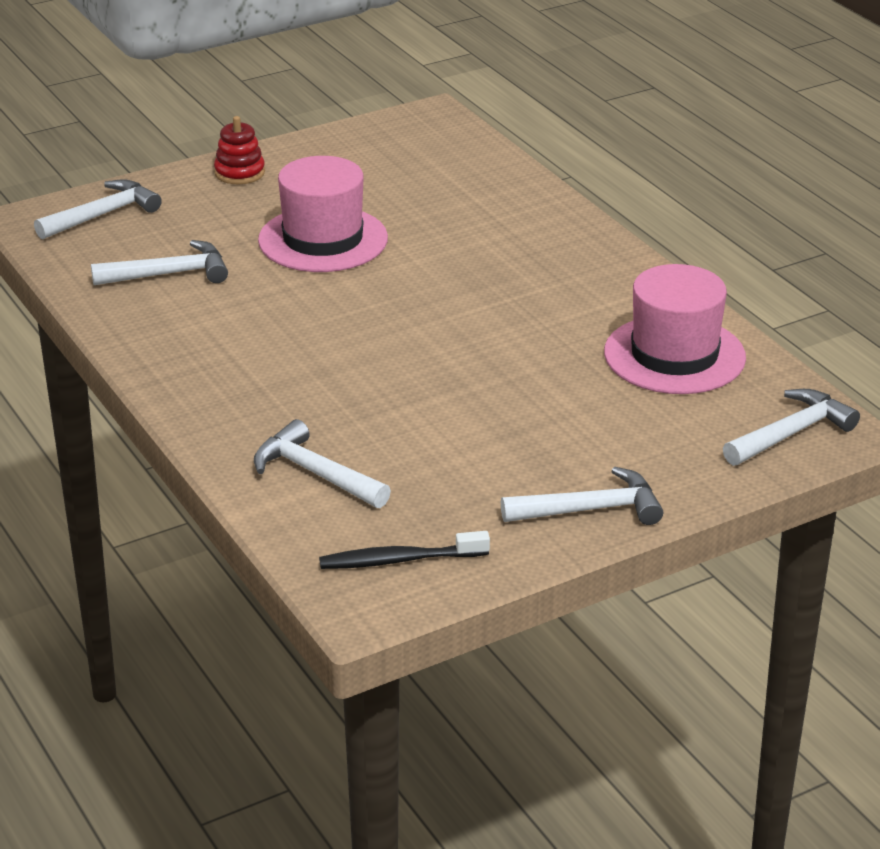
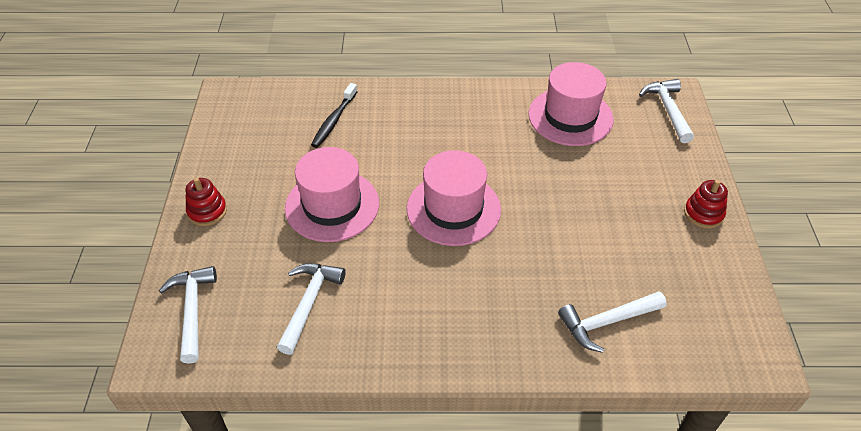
camera: 60 degrees left, 15 degrees up
(398, 318) = (453, 209): none -> pink hat
(399, 560) = (719, 319): black toothbrush -> black toothbrush (334, 121)
(591, 510) = (703, 213): white hammer -> red stacking toy

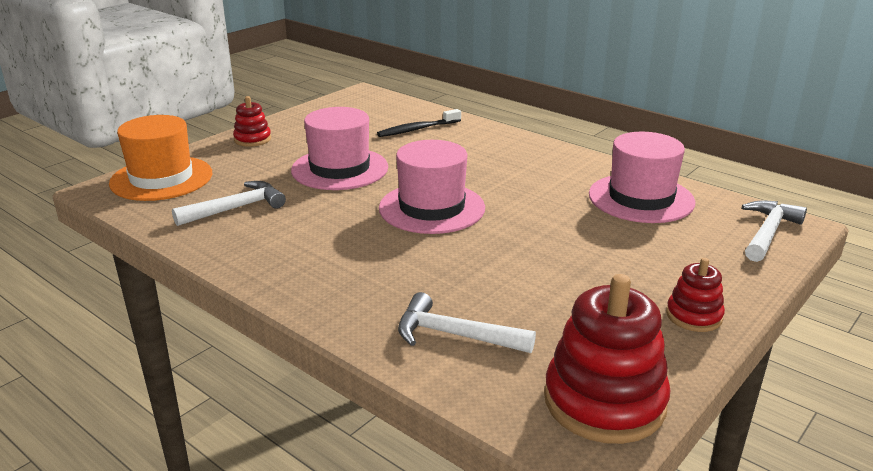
camera: 40 degrees right, 20 degrees down
(192, 310) = (161, 178): white hammer -> orange hat
(731, 316) = (604, 401): none -> red stacking toy

